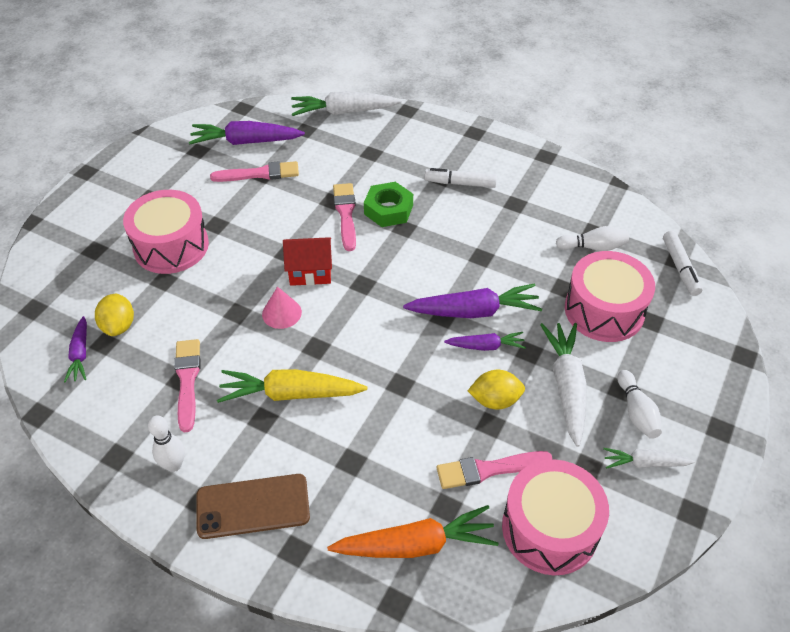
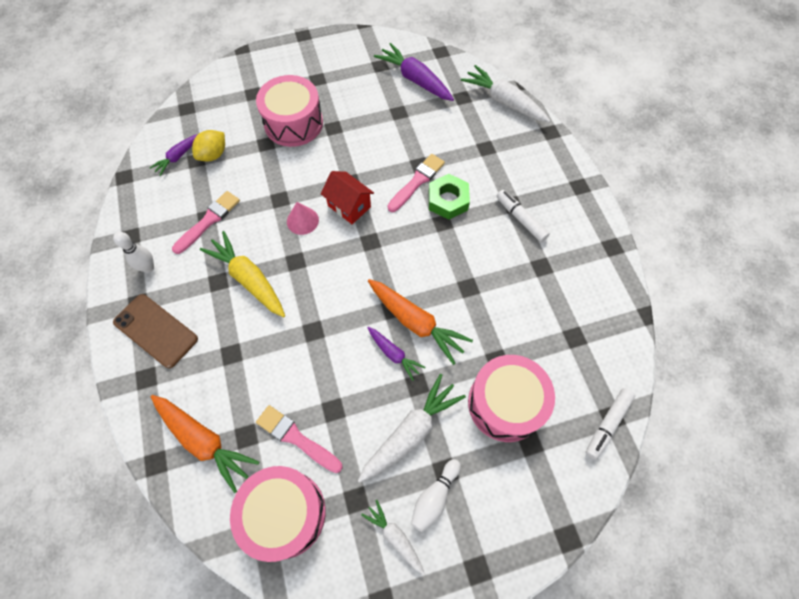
camera: 45 degrees right, 15 degrees up
(260, 174) = (397, 110): pink brush -> none
(474, 311) = (416, 322): purple carrot -> orange carrot
(495, 400) = (355, 396): yellow lemon -> none
(593, 247) = (558, 349): white bowling pin -> none

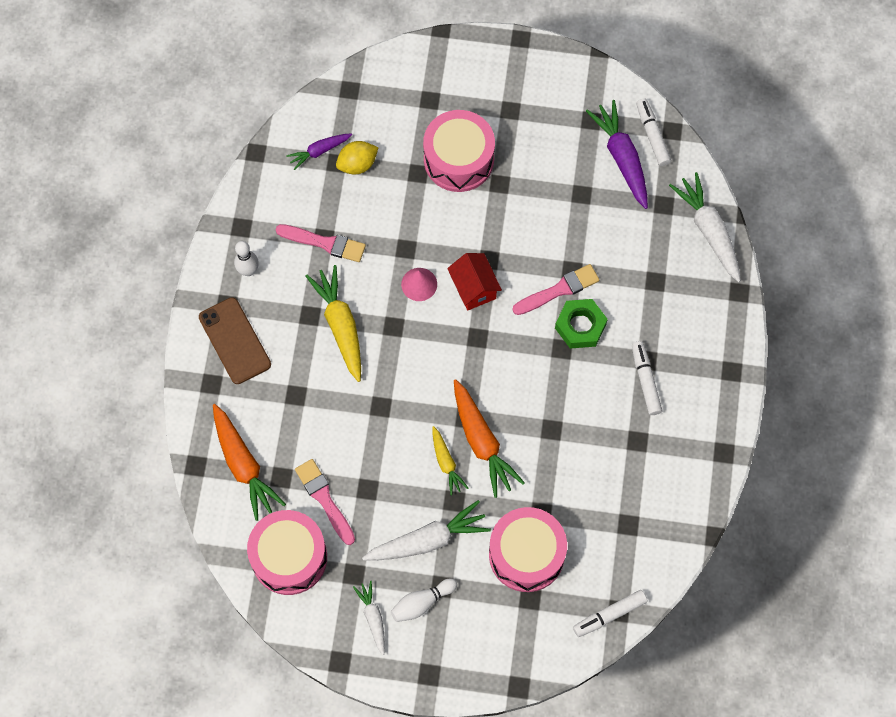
camera: 25 degrees right, 5 degrees up
(209, 220) = (324, 243): pink brush -> pink brush turned 45 degrees clockwise
(393, 354) = (446, 463): purple carrot -> yellow carrot
(428, 59) = (652, 135): none -> white marker

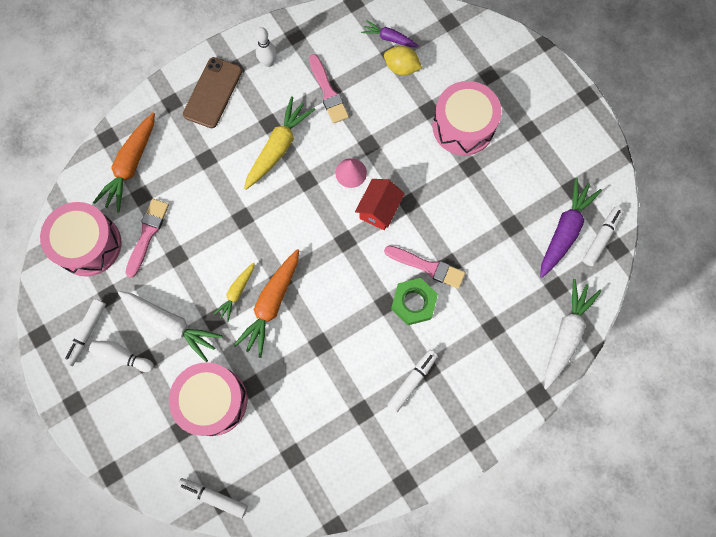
camera: 50 degrees right, 5 degrees up
(373, 618) = (86, 333): white carrot -> white marker

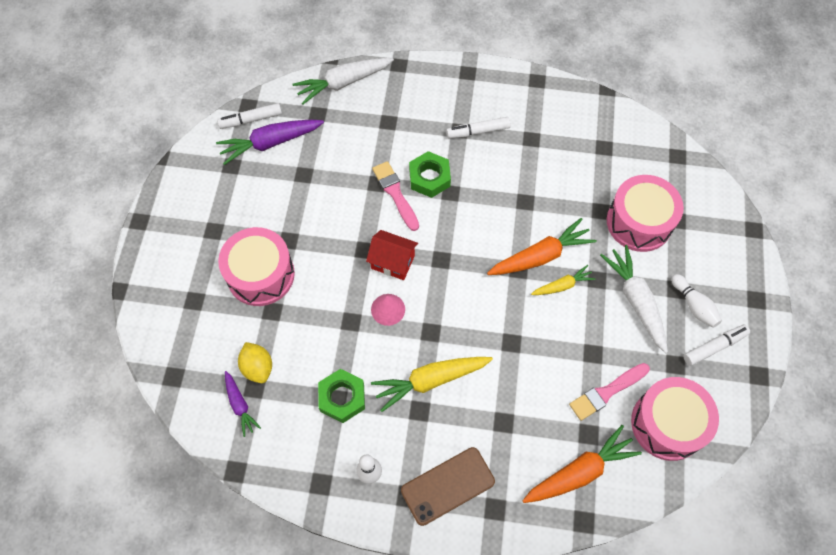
camera: 140 degrees left, 10 degrees down
(213, 497) = (682, 162): white marker -> none
(328, 92) = (342, 397): pink brush -> green nut
(379, 210) = (392, 262): red house -> red house turned 45 degrees clockwise

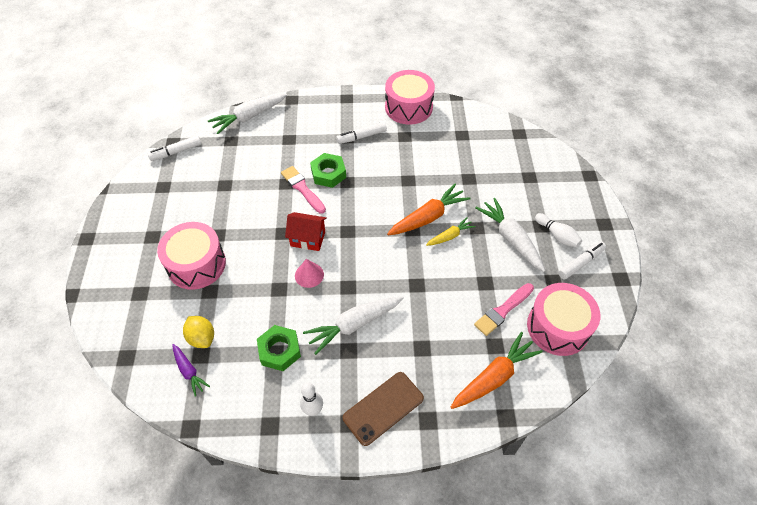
camera: 10 degrees left, 10 degrees down
(271, 143) = (194, 166): purple carrot -> none
(430, 380) = (354, 325): yellow carrot -> white carrot
(639, 222) = (500, 182): pink drum -> pink drum (408, 107)

